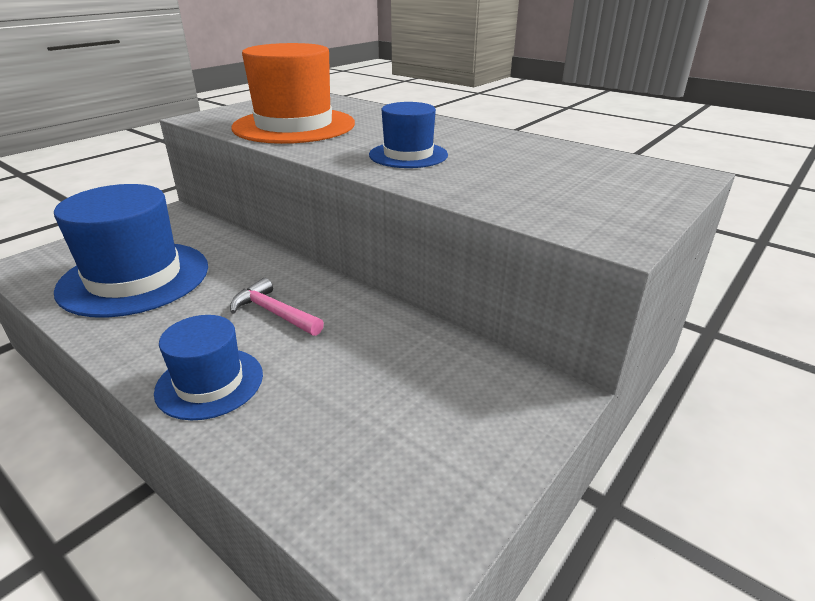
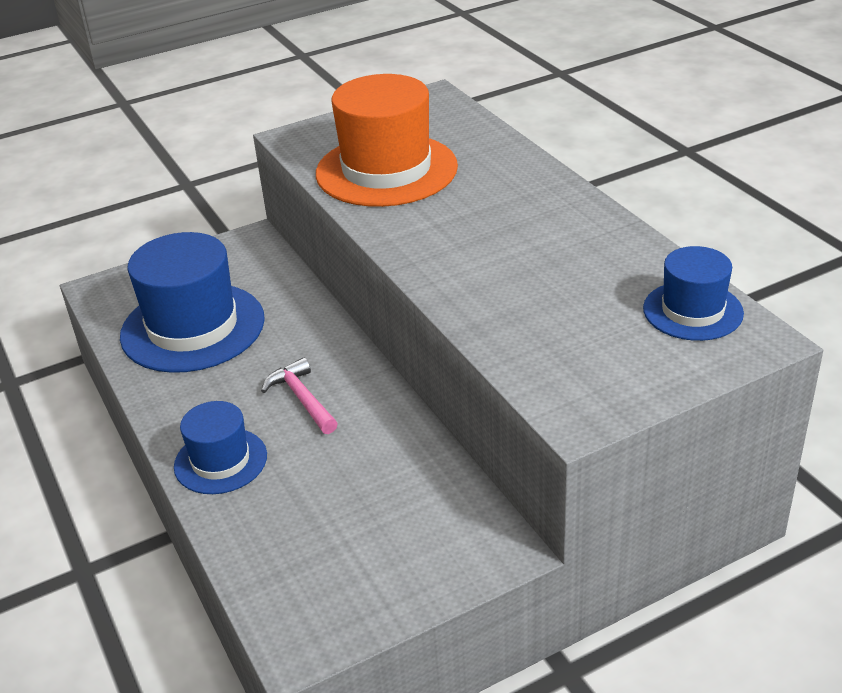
camera: 25 degrees right, 5 degrees up
(408, 155) = (475, 249): blue hat -> blue hat (692, 311)

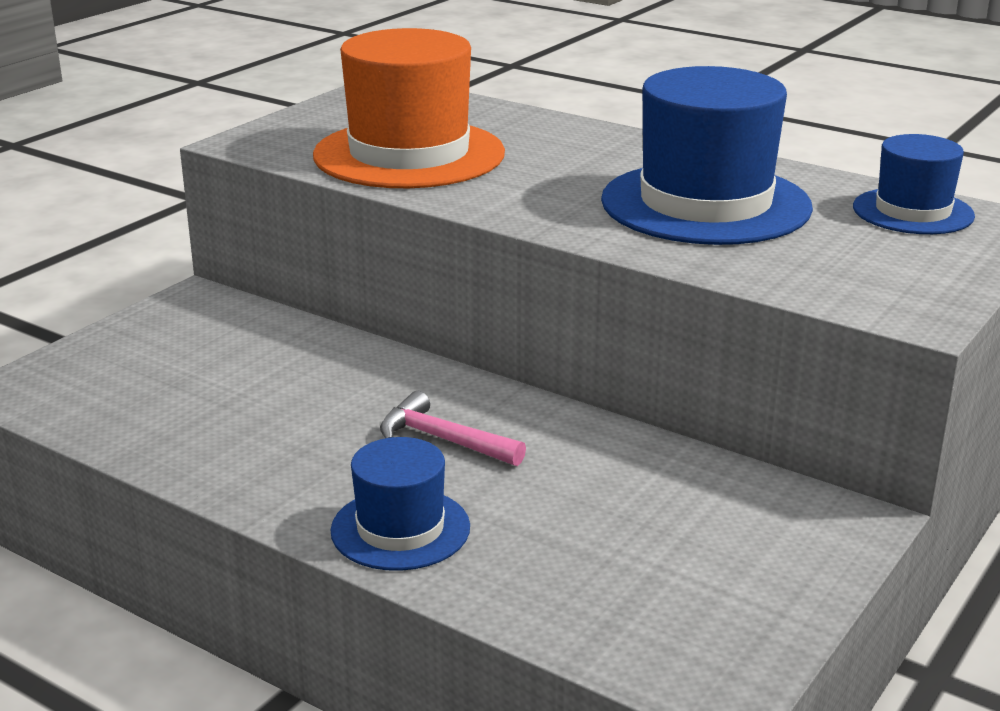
camera: 30 degrees left, 10 degrees down
(193, 327) = (206, 401): blue hat -> blue hat (705, 204)

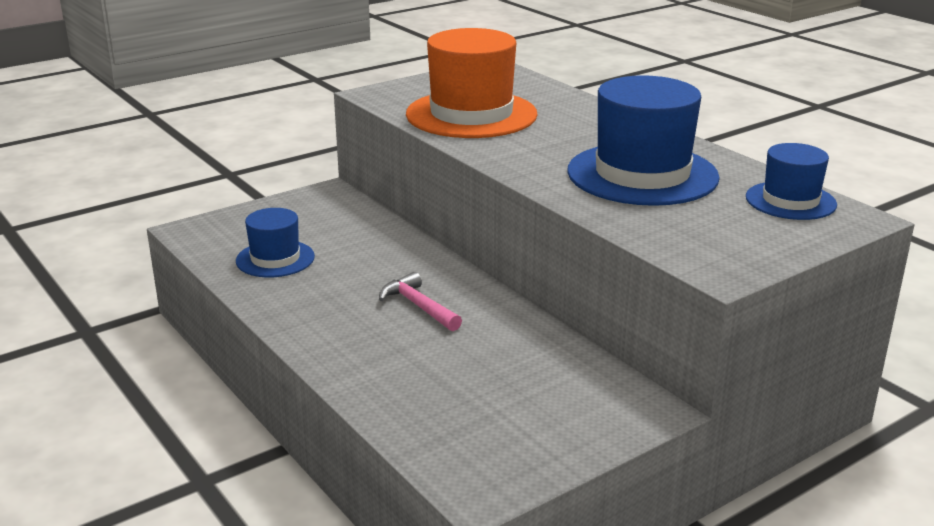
camera: 20 degrees right, 0 degrees up
(400, 529) = (354, 355): blue hat -> blue hat (275, 259)

